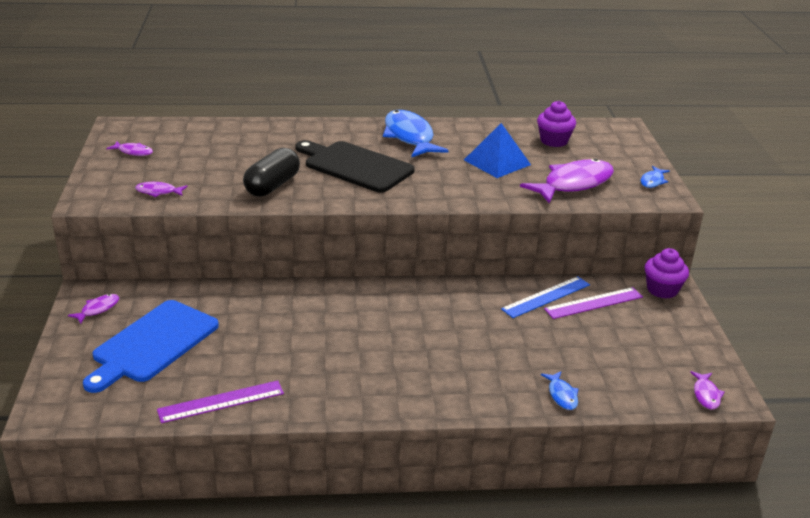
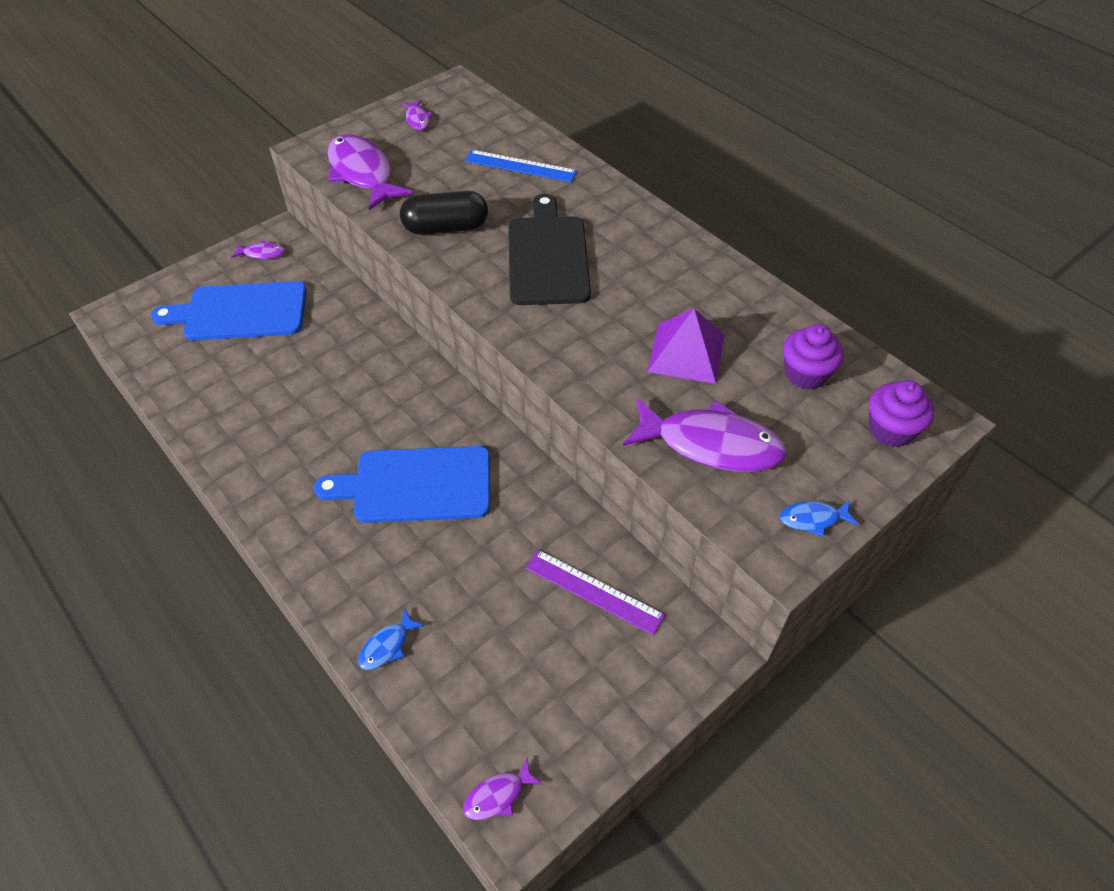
camera: 55 degrees right, 20 degrees up
(158, 192) = (363, 173): purple fish -> purple fish, size x2.20
(221, 401) = (193, 399): purple ruler -> none
(409, 137) = (661, 257): blue fish -> none
(439, 332) = (416, 485): none -> blue cutting board
(497, 162) = (686, 353): blue pyramid -> purple pyramid
(546, 297) = (564, 541): blue ruler -> blue ruler (520, 166)
(662, 290) = (691, 648): purple cupcake -> purple cupcake (890, 430)

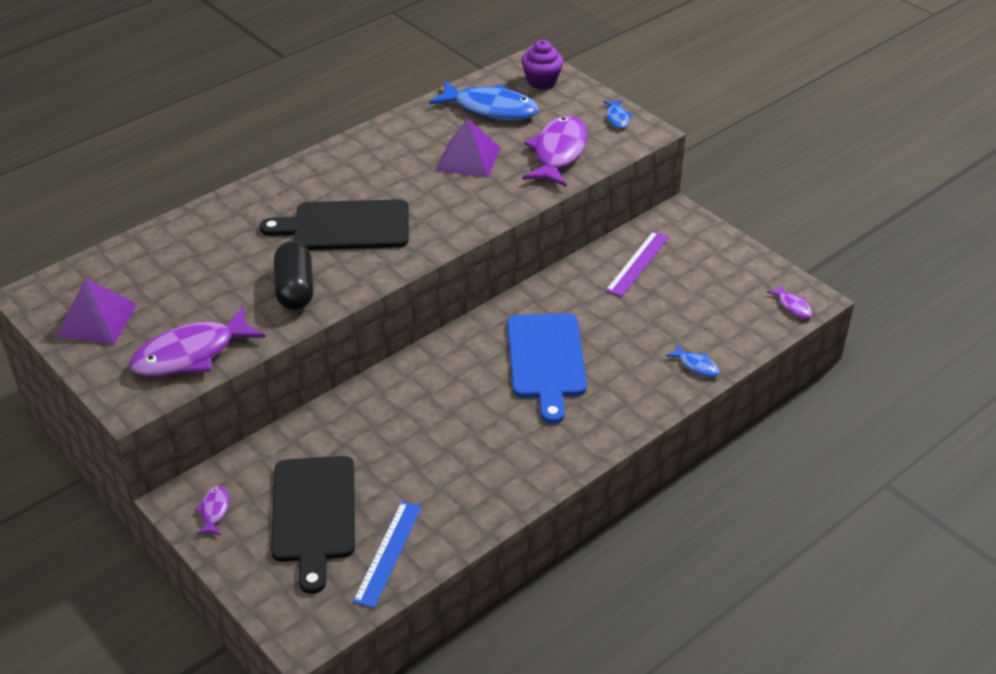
camera: 90 degrees left, 10 degrees down
(240, 312) = (314, 514): blue cutting board -> black cutting board
(418, 119) = (97, 320): purple fish -> purple pyramid
(520, 166) = (205, 244): blue ruler -> blue ruler (388, 553)
(805, 374) = (491, 108): purple cupcake -> blue fish

